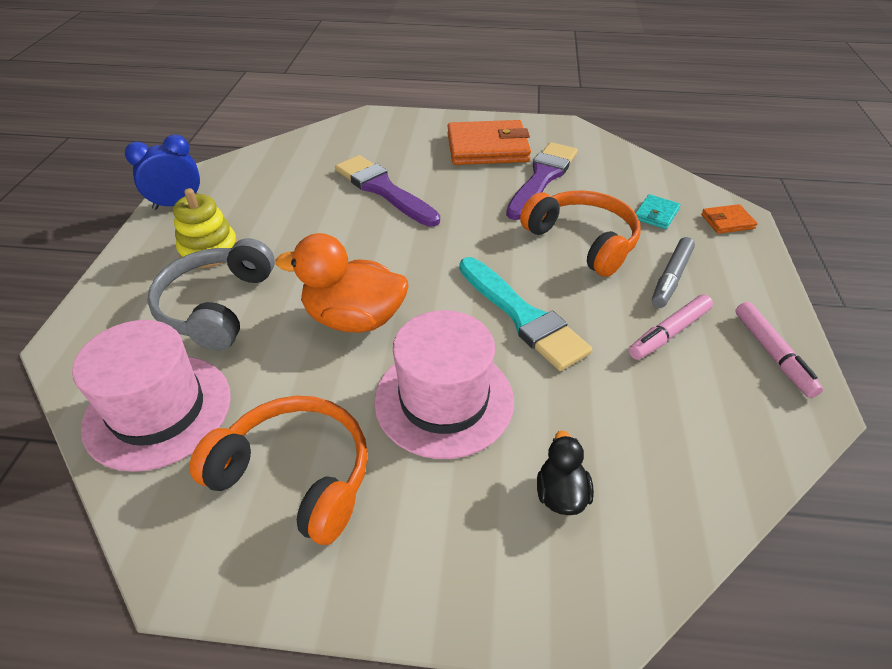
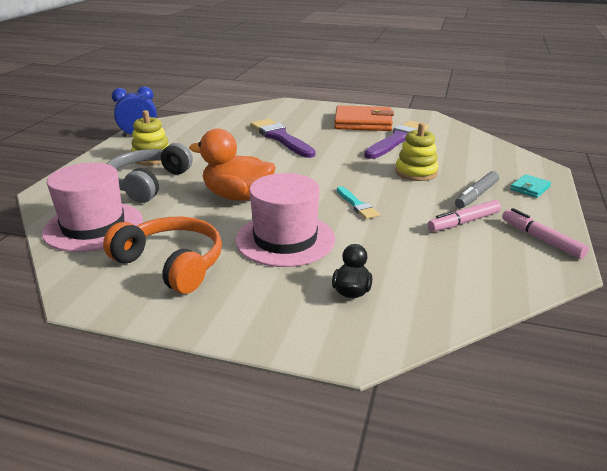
camera: 10 degrees right, 15 degrees down
(523, 316) = (357, 205): turquoise brush -> turquoise brush, size x0.53
(583, 241) = (416, 172): orange headphones -> yellow stacking toy
(656, 214) = (477, 163): turquoise wallet -> turquoise wallet (530, 188)
(727, 221) = (532, 170): orange wallet -> none
(772, 354) = (541, 239): pink marker -> pink marker turned 150 degrees clockwise

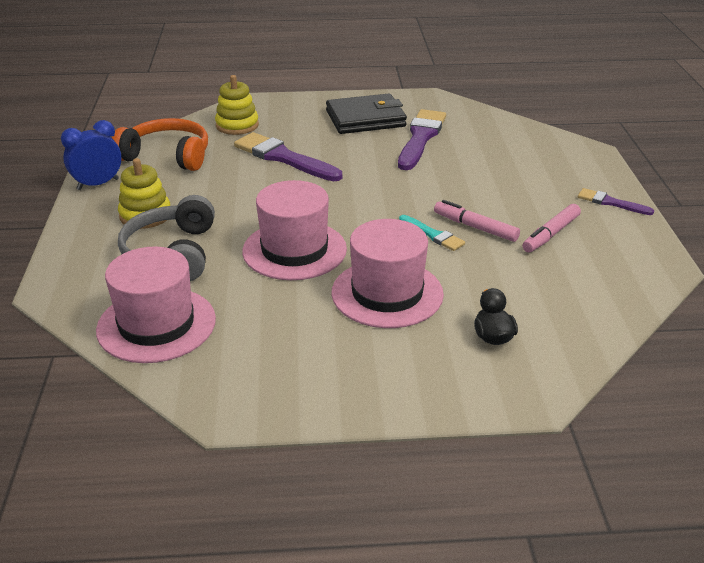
camera: 20 degrees left, 5 degrees up
(171, 264) = (288, 350): orange headphones -> orange headphones (167, 156)
(237, 196) = (294, 250): orange duck -> pink hat
(363, 122) = (365, 119): orange wallet -> black wallet
(416, 172) = (467, 180): yellow stacking toy -> yellow stacking toy (237, 125)
(476, 195) = (545, 198): grey marker -> none
(530, 188) = (591, 180): turquoise wallet -> none
(538, 208) = (610, 202): none -> purple brush
(541, 239) = (631, 239): pink marker -> pink marker (475, 227)

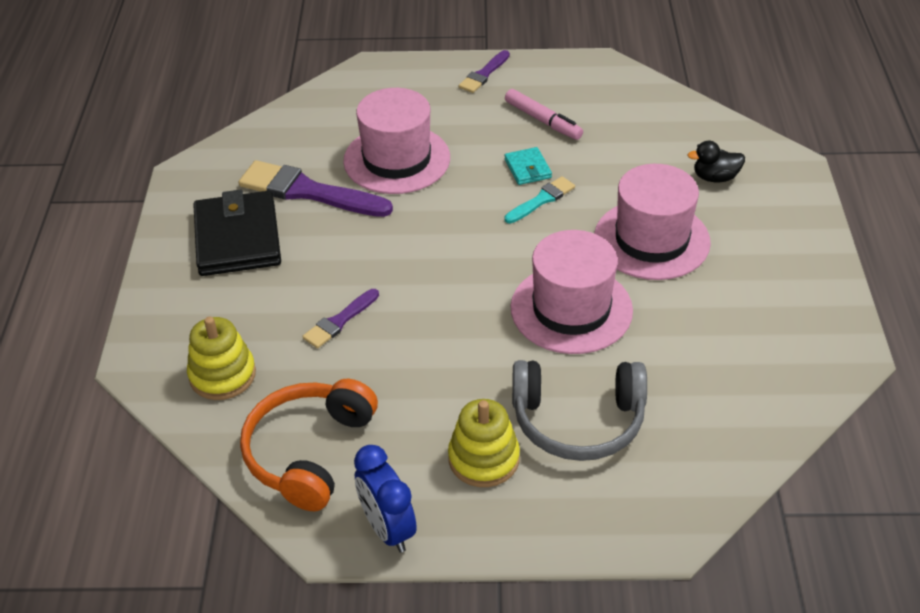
camera: 85 degrees left, 10 degrees up
(156, 324) = (723, 421): pink hat -> pink hat (397, 159)
(283, 158) = (339, 321): purple brush -> purple brush, size x0.53
(475, 227) = (527, 168): pink marker -> turquoise wallet

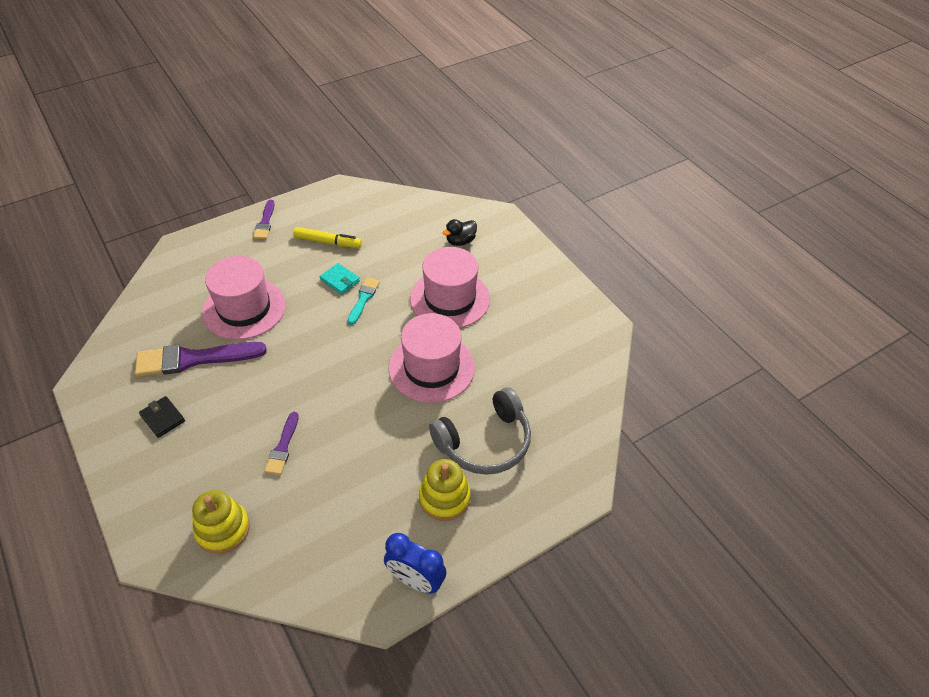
camera: 35 degrees left, 5 degrees up
(237, 238) = (163, 418): black wallet -> black wallet, size x0.47
(309, 452) = (325, 554): orange headphones -> none
(543, 121) = (328, 242): pink marker -> yellow marker

